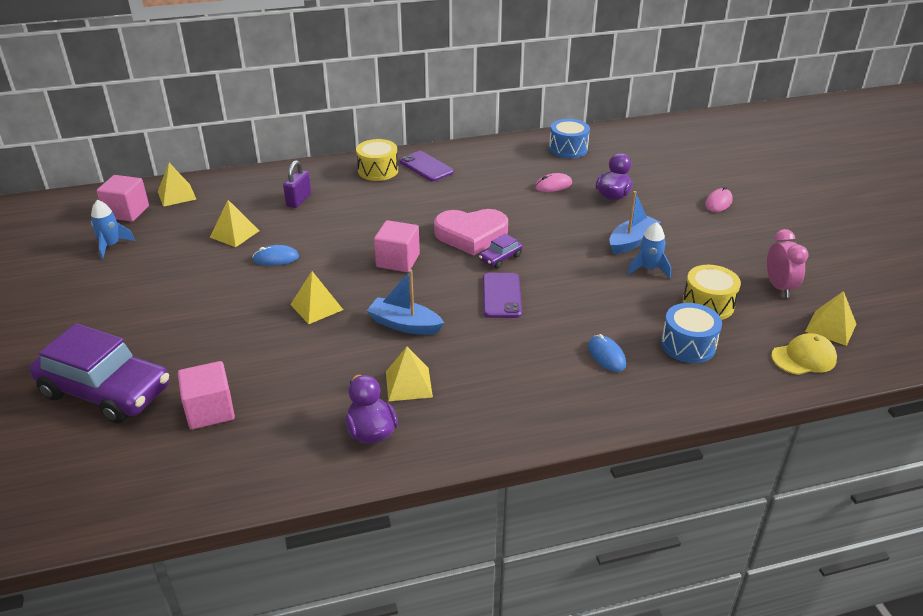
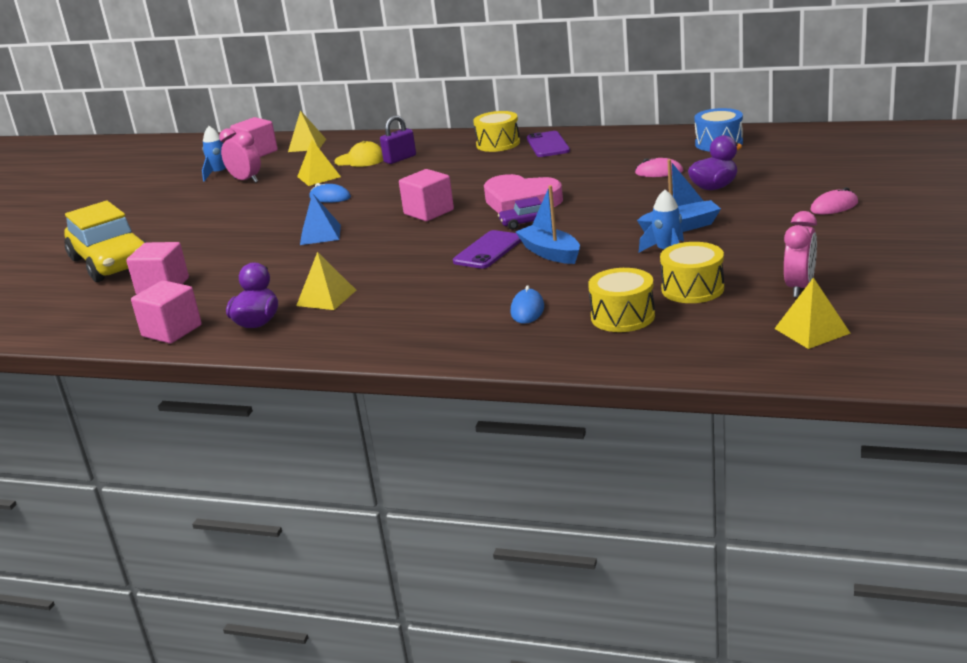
camera: 35 degrees right, 10 degrees down
(106, 391) = (111, 262): purple car -> yellow car
(154, 250) = (246, 180): none -> pink clock
(287, 467) = (172, 331): none -> pink cube
(316, 307) = (320, 234): yellow pyramid -> blue pyramid
(404, 325) = (375, 257): blue boat -> blue boat (550, 253)
(688, 345) = (622, 316): blue drum -> yellow drum
(803, 358) = (739, 349): yellow cap -> yellow cap (360, 160)

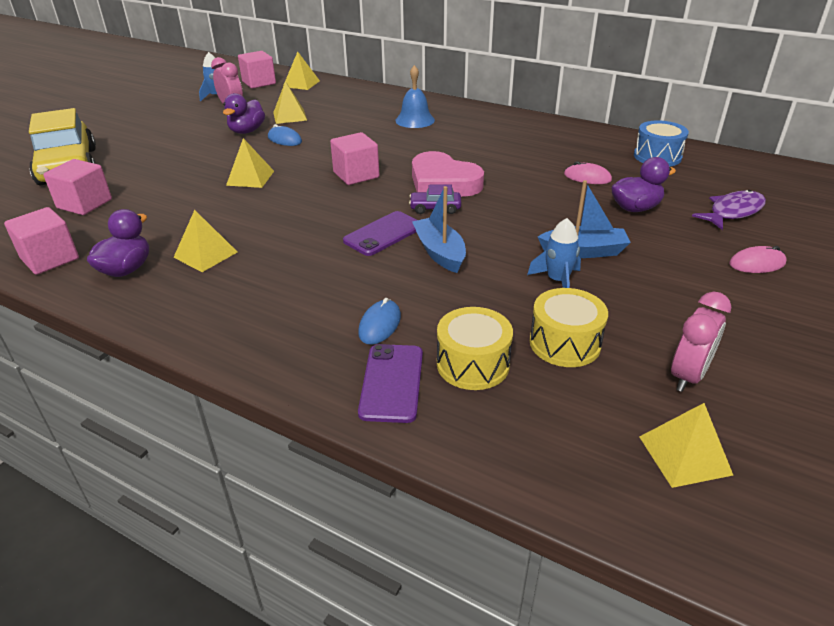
camera: 10 degrees right, 10 degrees up
(282, 198) = (247, 131): none -> purple duck
(320, 234) = (250, 178): blue pyramid -> yellow pyramid
(360, 160) = (333, 106): yellow cap -> none
(400, 159) = (365, 112): purple padlock -> none
(458, 156) = (415, 120): none -> blue bell
(498, 144) = (455, 114): yellow drum -> none
(547, 145) = (498, 125): purple phone -> purple phone (391, 382)
(803, 173) = (733, 212): none -> purple fish

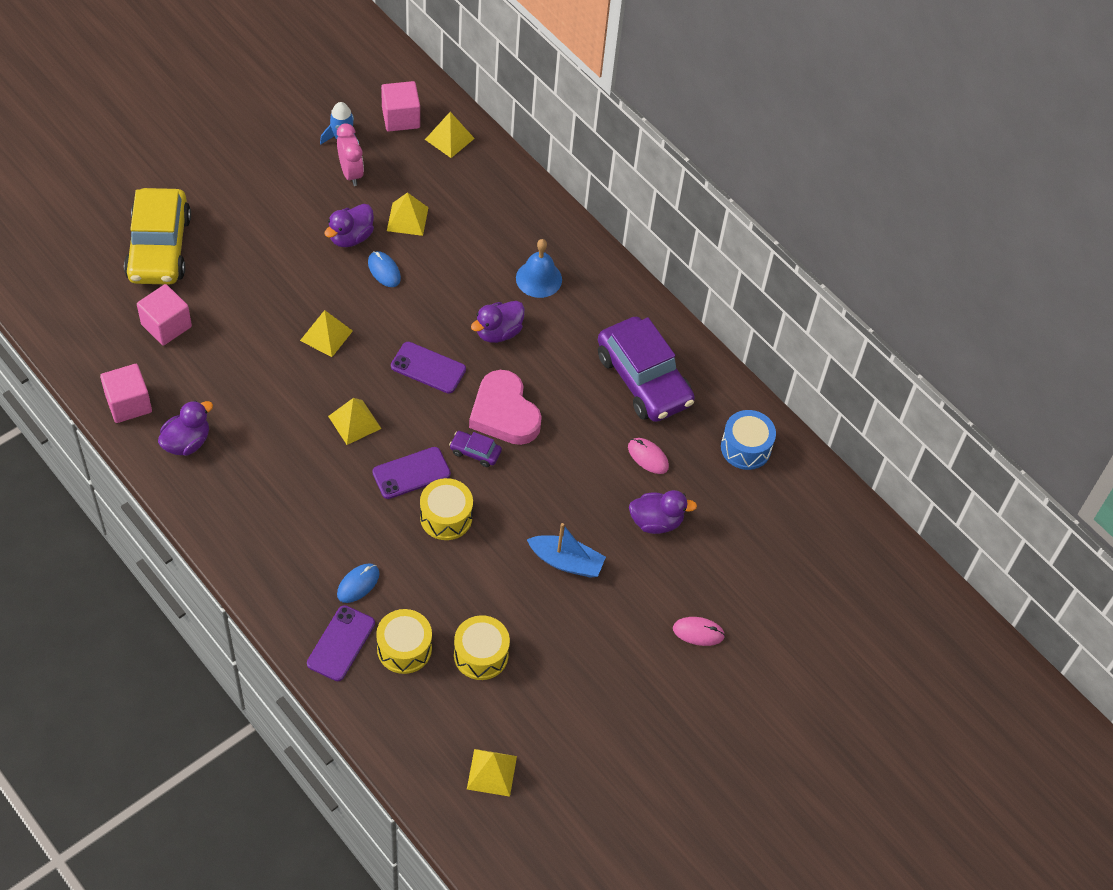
camera: 15 degrees right, 20 degrees up
(205, 254) = (254, 446): yellow pyramid -> yellow pyramid (354, 422)
(356, 175) = (428, 368): pink cube -> purple phone
(403, 147) = (498, 332): none -> purple duck
(440, 252) = (446, 517): blue boat -> yellow drum
(541, 144) = (644, 379): none -> purple car
(557, 281) = (520, 589): blue rocket -> none
(688, 376) = (544, 717): pink clock -> none
(733, 212) = (740, 561): purple fish -> none

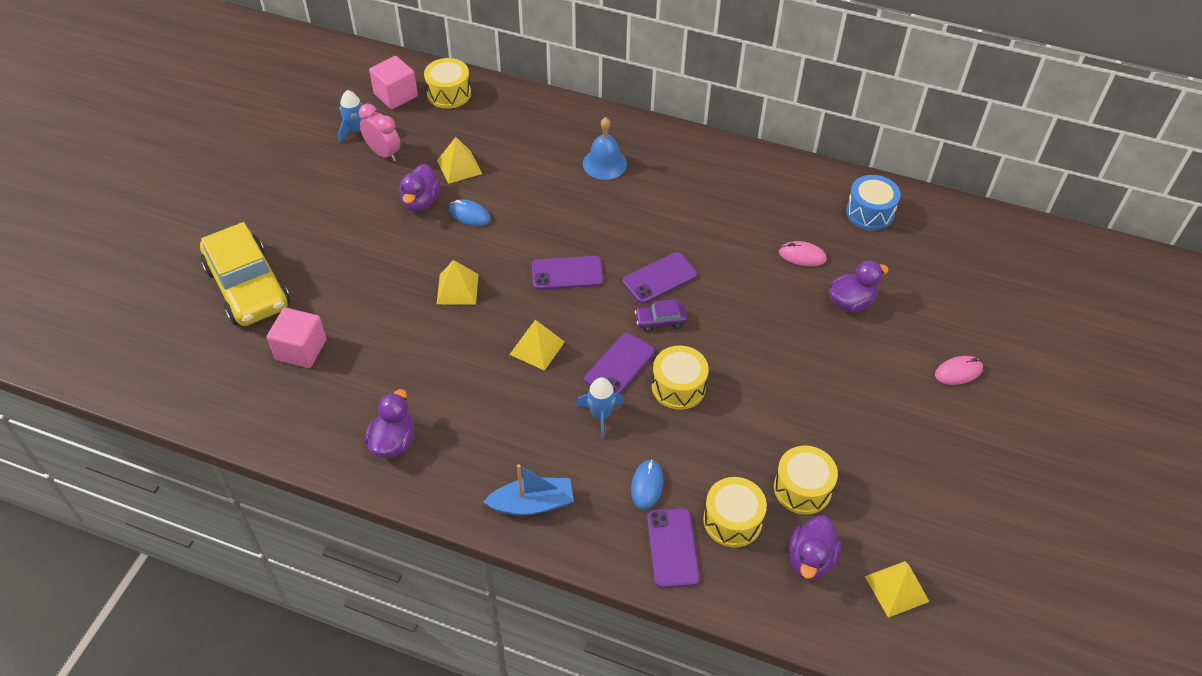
camera: 25 degrees left, 5 degrees down
(128, 403) = (311, 435): pink cube -> none
(364, 507) = (601, 415): none -> blue rocket
(449, 138) = (449, 93): yellow pyramid -> yellow drum
(498, 332) = (604, 218): purple duck -> purple duck (810, 559)
(504, 413) = (660, 278): pink heart -> purple phone
(566, 562) = (808, 371): blue boat -> blue boat (532, 504)
(644, 379) = (749, 199): purple car -> none

